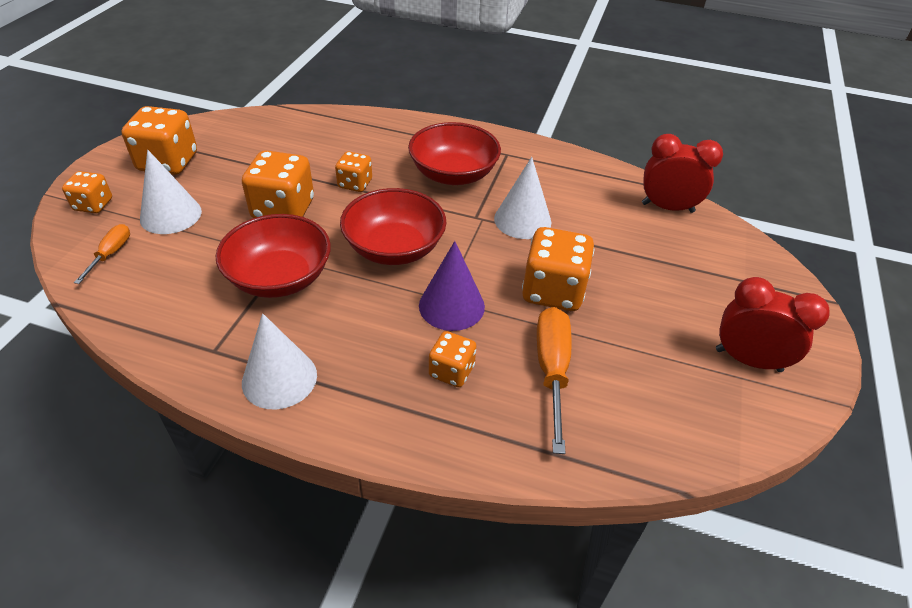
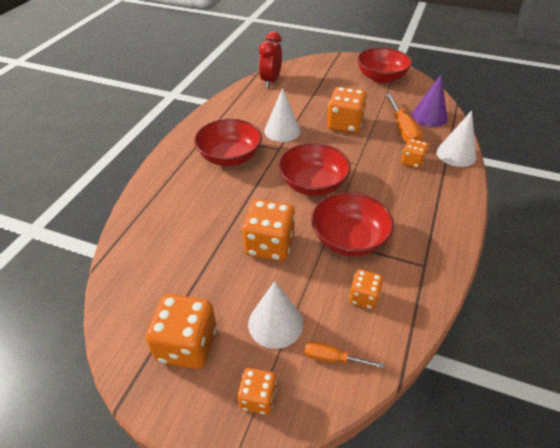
camera: 85 degrees left, 0 degrees up
(279, 378) = (438, 230): white cone -> white cone (456, 154)
(355, 184) = (237, 206): orange dice -> orange dice (364, 297)
(451, 306) = (363, 161): purple cone -> purple cone (429, 116)
(552, 371) = (402, 130): orange screwdriver -> orange screwdriver turned 105 degrees counterclockwise
(748, 360) = (381, 77): red clock -> red bowl

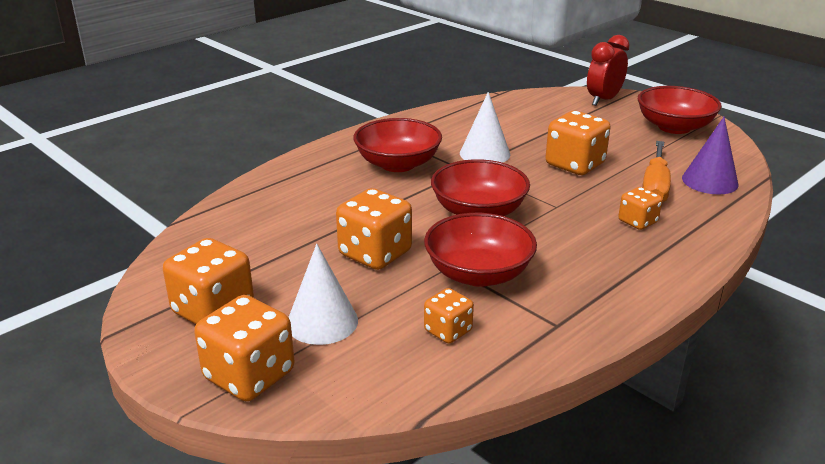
camera: 25 degrees right, 15 degrees down
(258, 398) = (249, 375): orange dice -> orange dice, size x1.75
(271, 81) = (512, 103): red clock -> red clock (603, 100)
(333, 358) = (361, 371): orange screwdriver -> none
(456, 154) = (713, 228): white cone -> none

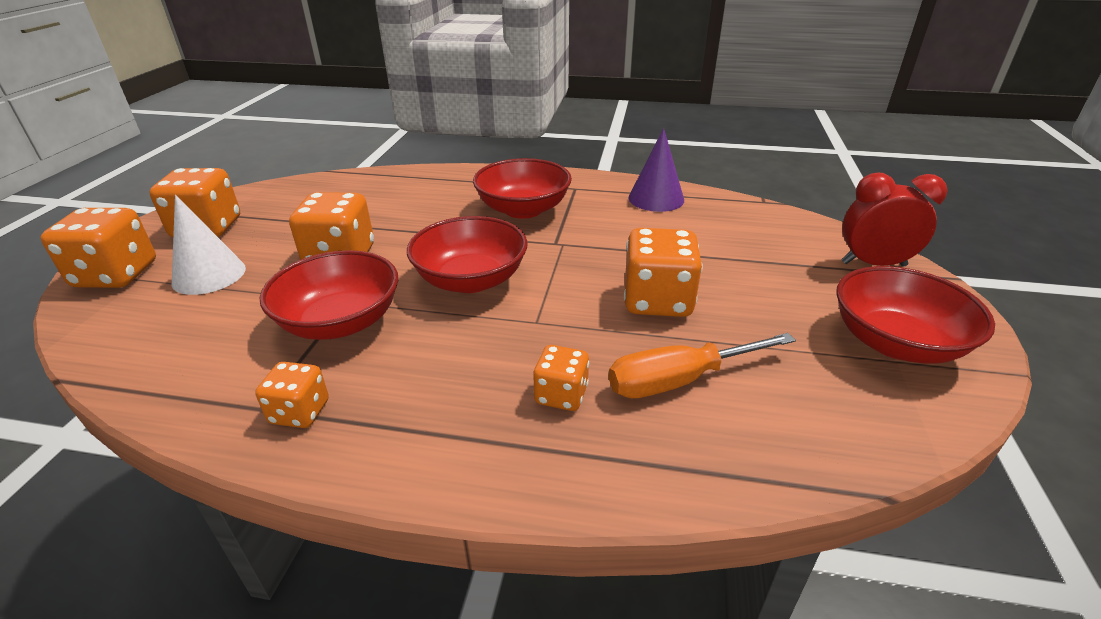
camera: 55 degrees right, 5 degrees up
(448, 331) = (218, 341): orange dice -> orange dice (300, 412)
(485, 153) = (606, 241): white cone -> none
(709, 181) = (768, 428): purple cone -> purple cone (656, 199)

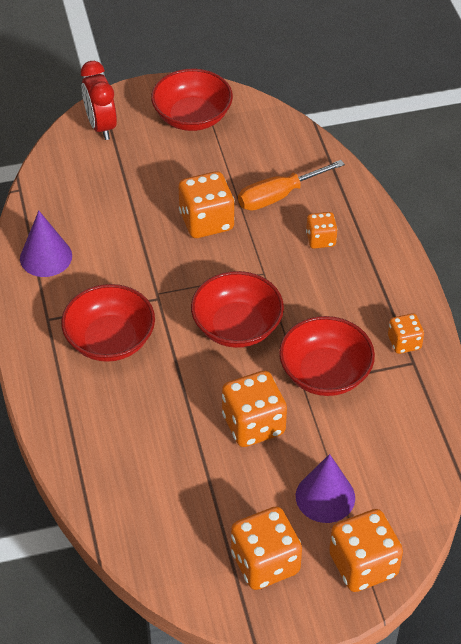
camera: 115 degrees left, 15 degrees up
(209, 275) = (325, 496): white cone -> purple cone
(680, 380) = (279, 196): orange screwdriver -> orange screwdriver turned 105 degrees clockwise

